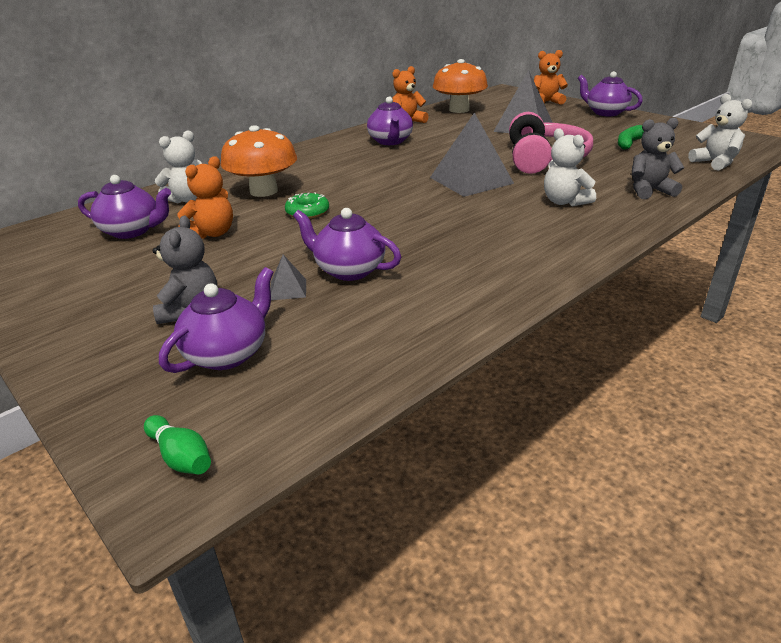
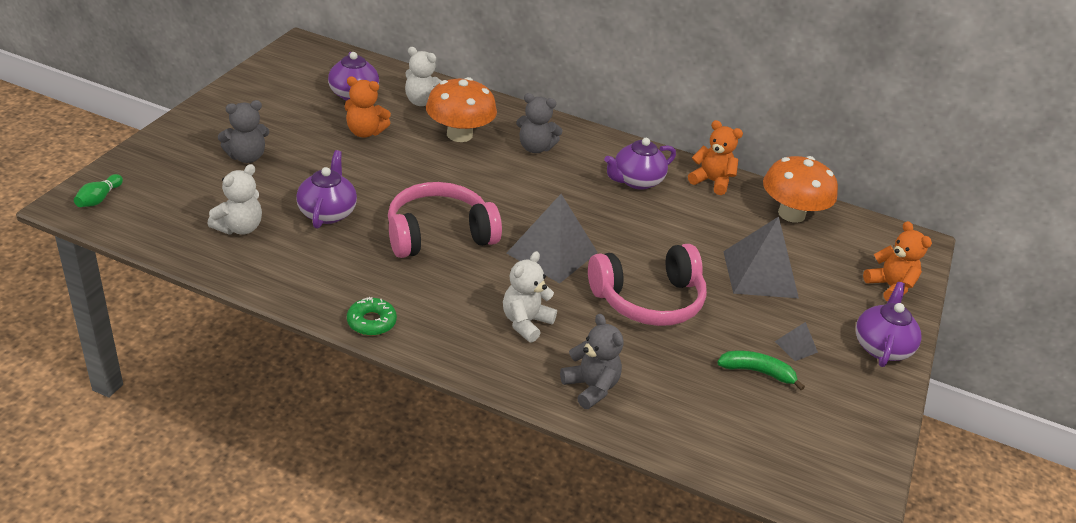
camera: 60 degrees right, 5 degrees up
(227, 353) = (199, 187): purple teapot -> none
(288, 289) = (288, 190): grey pyramid -> grey pyramid (796, 346)
(307, 212) = (426, 168): green donut -> green donut (371, 322)
(314, 166) = (535, 148): none -> grey teddy bear
(421, 219) = (439, 234): none -> pink headphones
(715, 163) = (725, 451): white teddy bear -> white teddy bear (239, 228)

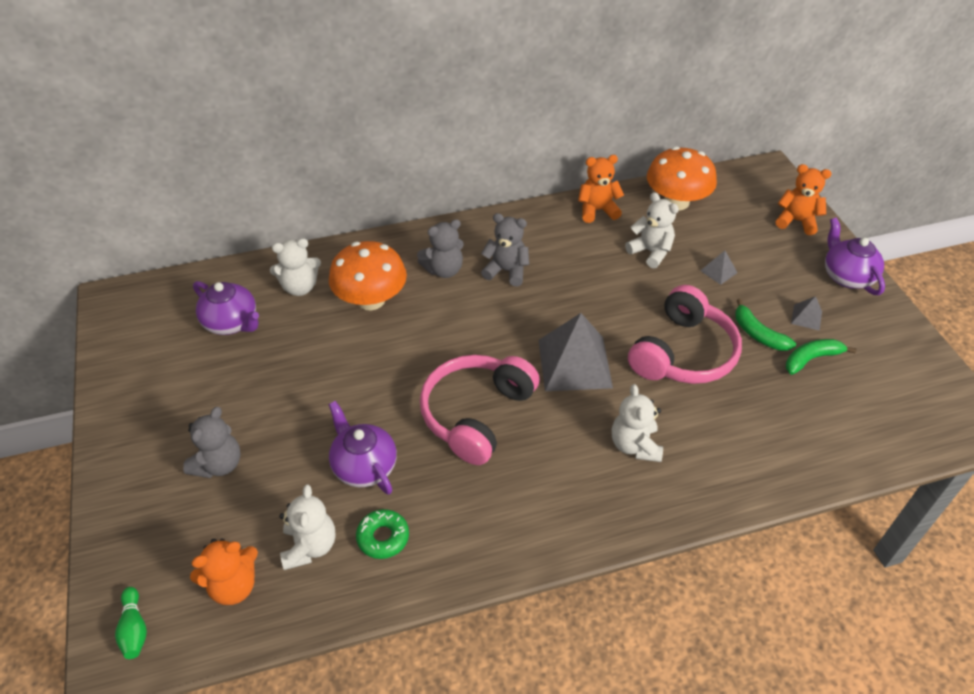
camera: 35 degrees left, 10 degrees up
(365, 132) = (291, 356): orange teddy bear -> orange teddy bear (233, 586)
(371, 322) = (533, 545): green donut -> green donut (383, 537)
(591, 387) = (741, 465): grey teddy bear -> grey teddy bear (506, 271)
(636, 181) = (550, 248): purple teapot -> none
(718, 229) = (650, 252): none -> white teddy bear
(733, 329) = (758, 334): none -> green banana
(760, 274) = (718, 271): grey pyramid -> grey pyramid, size x0.43

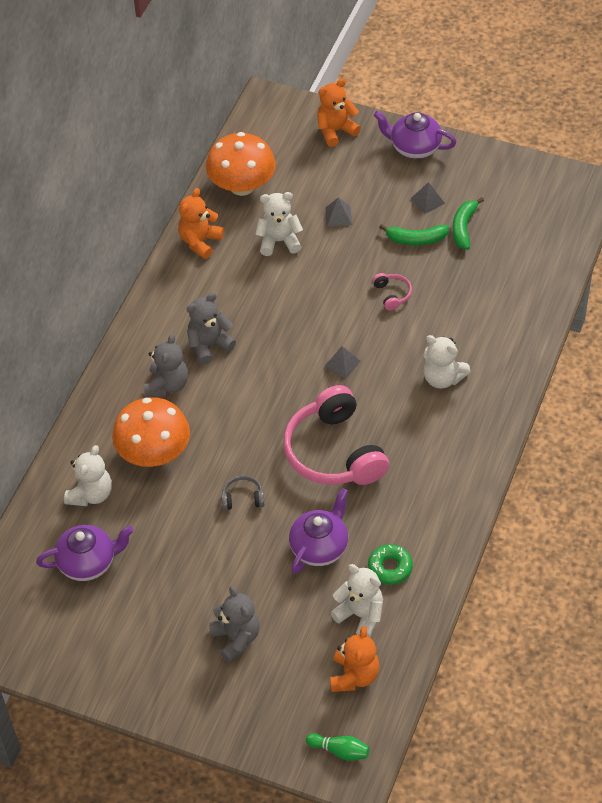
camera: 50 degrees left, 5 degrees up
(364, 466) = (319, 547): purple teapot -> purple teapot turned 120 degrees clockwise
(373, 380) = (243, 498): none -> grey headphones
(574, 363) = (342, 364): grey pyramid -> grey pyramid, size x0.43
(683, 353) = (392, 294): pink headphones -> pink headphones, size x0.41

